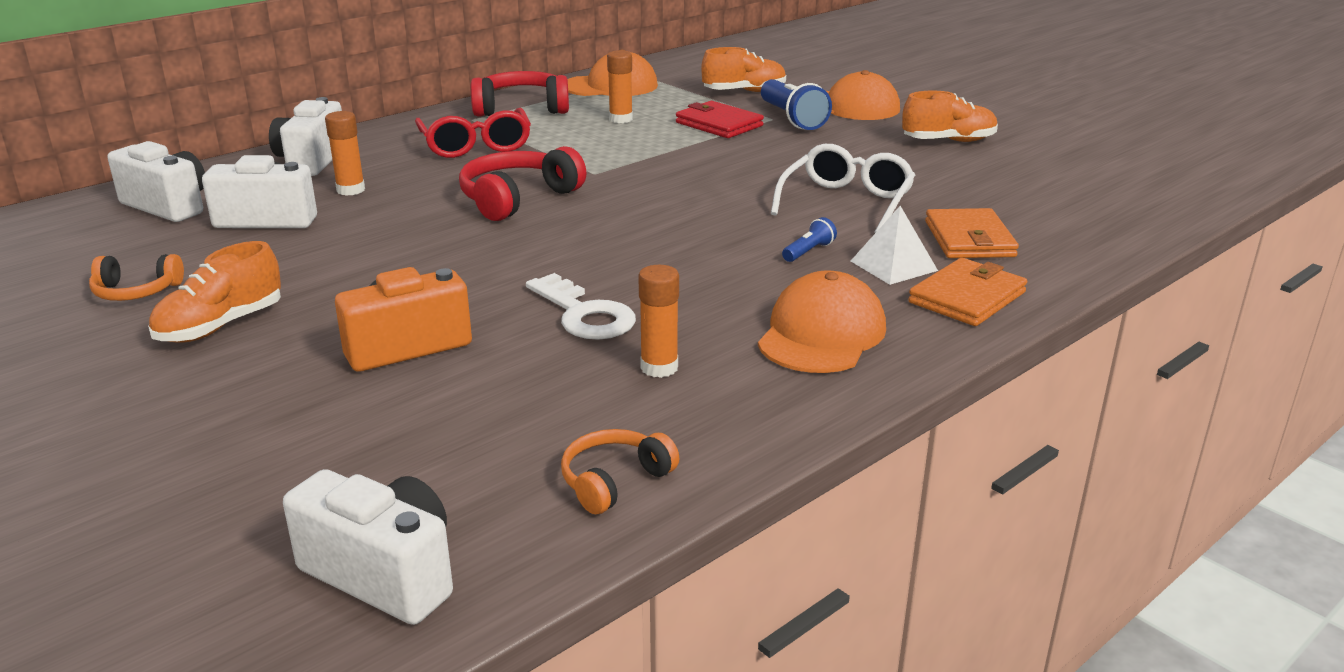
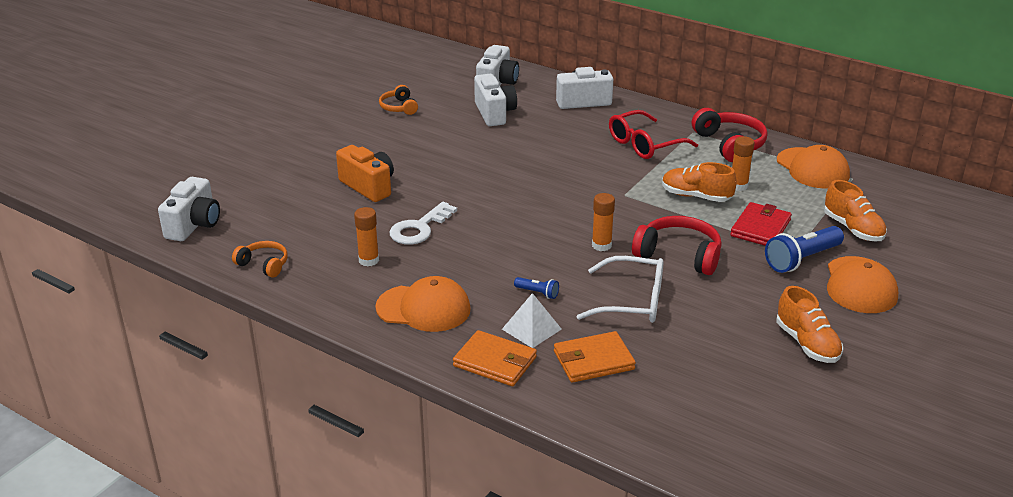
camera: 75 degrees right, 5 degrees up
(220, 326) = (373, 137): orange shoe -> orange shoe (696, 196)
(350, 190) = (547, 124): orange glue stick -> orange glue stick (601, 245)
(517, 199) = (565, 177): red headphones -> red headphones (679, 255)

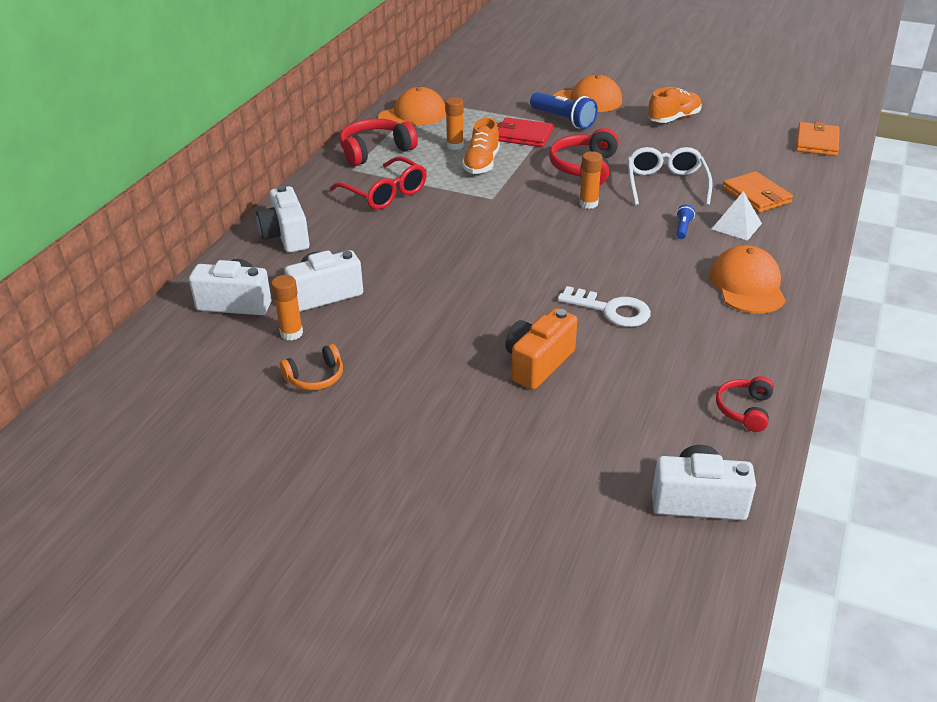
camera: 100 degrees left, 5 degrees up
(264, 264) = (744, 410): orange headphones -> red headphones
(368, 260) = (690, 333): orange glue stick -> orange glue stick (291, 333)
(495, 362) = (793, 238): orange wallet -> orange wallet (816, 142)
(853, 229) = (508, 101): orange shoe -> none

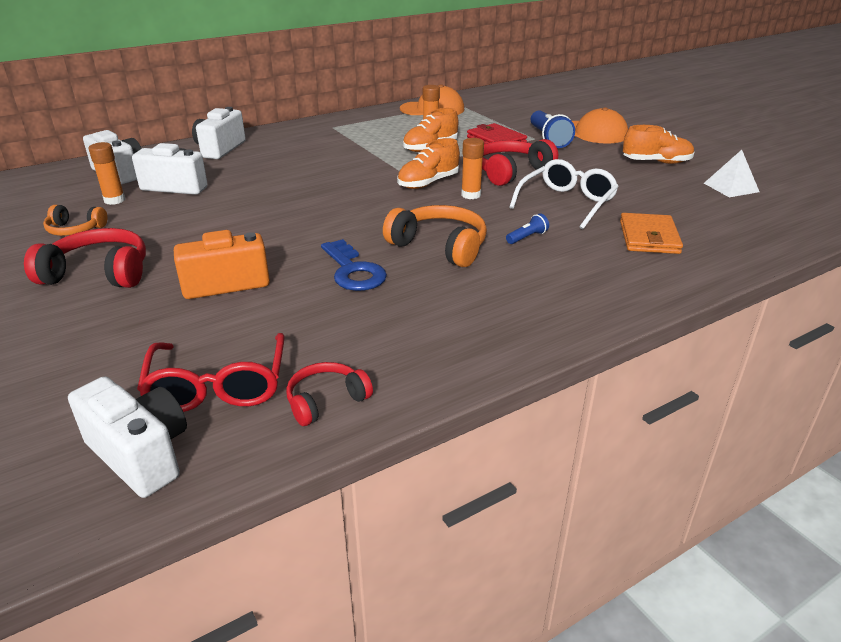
camera: 35 degrees right, 5 degrees down
(375, 151) = (367, 121): red headphones -> red headphones (99, 273)
(385, 193) = (328, 145): red glasses -> red glasses (218, 386)
(538, 204) = (428, 183): none -> orange shoe
(611, 310) = (353, 271): white key -> blue key
(637, 262) = (440, 246): none -> orange headphones
(736, 226) = (586, 253): white pyramid -> white pyramid (731, 187)
(747, 285) = (515, 301): orange cap -> none
(816, 142) = (793, 217): orange wallet -> none

